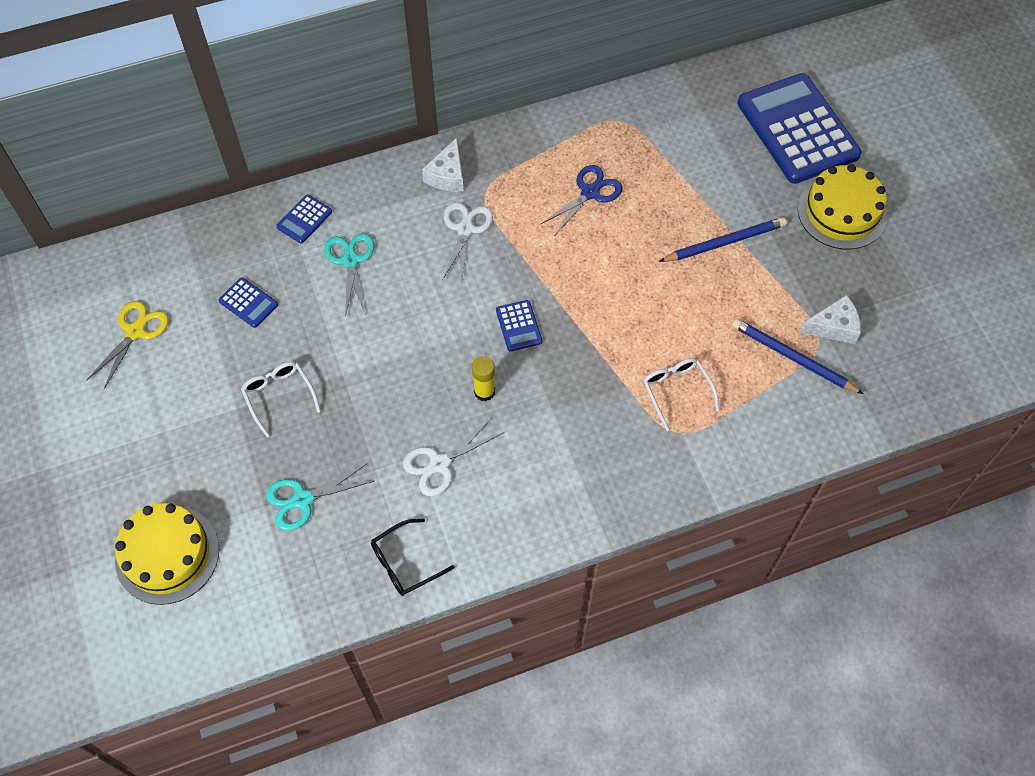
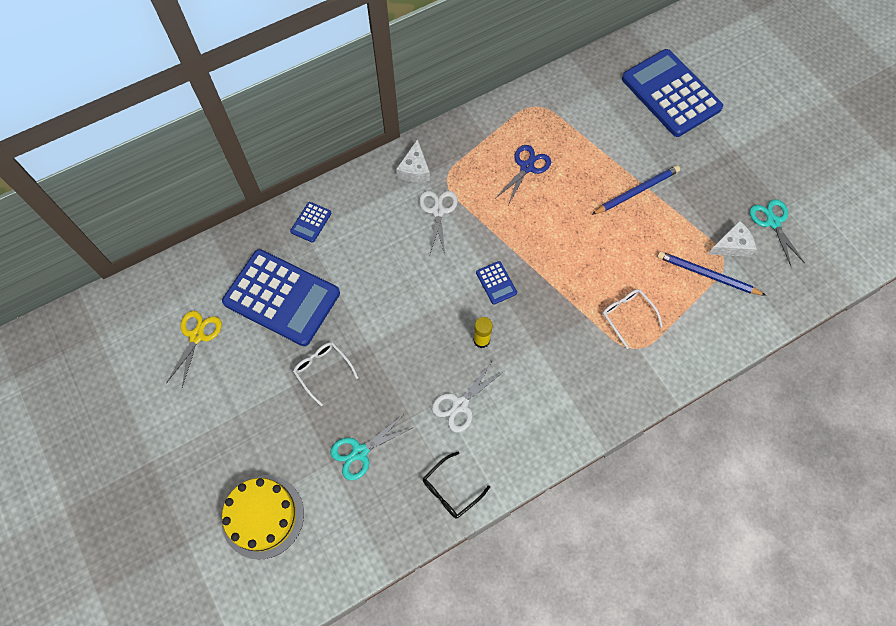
camera: 10 degrees left, 5 degrees up
(248, 303) = (282, 298): blue calculator -> blue calculator, size x2.45
(350, 261) = (354, 250): turquoise scissors -> turquoise scissors (773, 222)
(842, 212) = (718, 154): yellow cake -> none

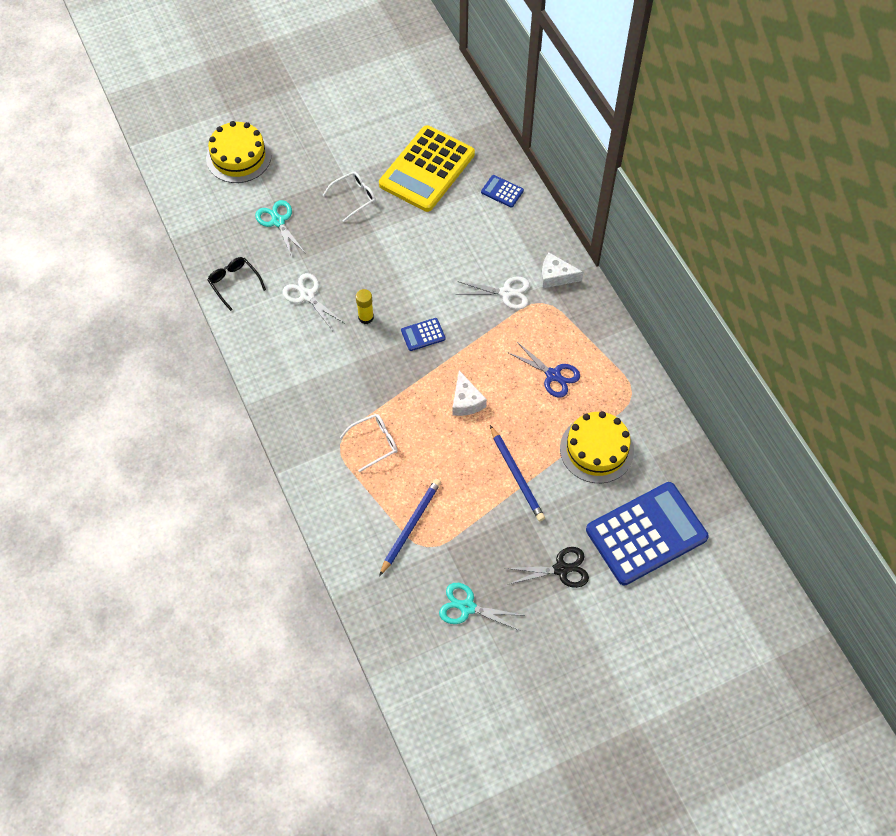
camera: 95 degrees right, 5 degrees down
(196, 336) = (398, 112): yellow scissors -> none
(282, 298) = (427, 169): blue calculator -> yellow calculator
(598, 131) = (596, 449): none -> yellow cake
(718, 153) = (561, 569): none -> black scissors
(731, 245) = (442, 558): white cheese -> white cheese (466, 401)
(773, 222) = (467, 607): turquoise scissors -> turquoise scissors turned 150 degrees counterclockwise

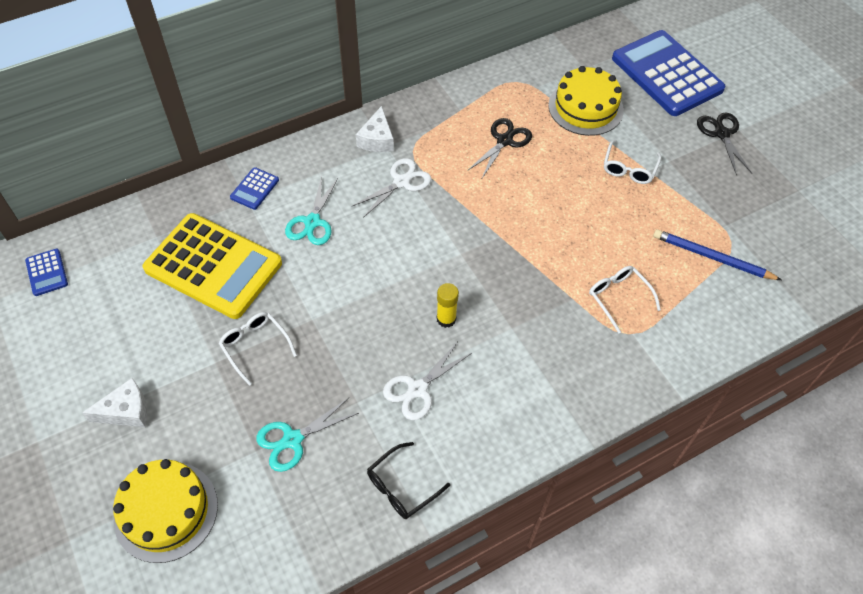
camera: 95 degrees left, 5 degrees down
(423, 335) = (465, 258): blue calculator -> blue calculator (47, 272)
(466, 401) = (548, 214): white cheese -> white cheese (126, 411)
(467, 607) = (786, 205): turquoise scissors -> turquoise scissors (312, 222)
(506, 293) = (401, 182): white scissors -> white scissors turned 45 degrees clockwise
(517, 475) = (629, 169): blue pencil -> white glasses
(553, 375) = (504, 141): blue scissors -> black scissors

